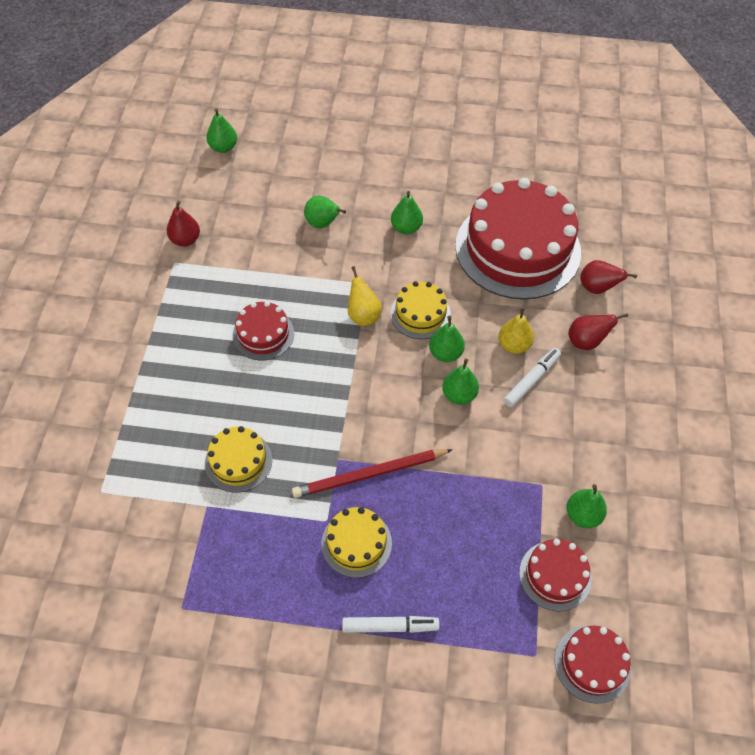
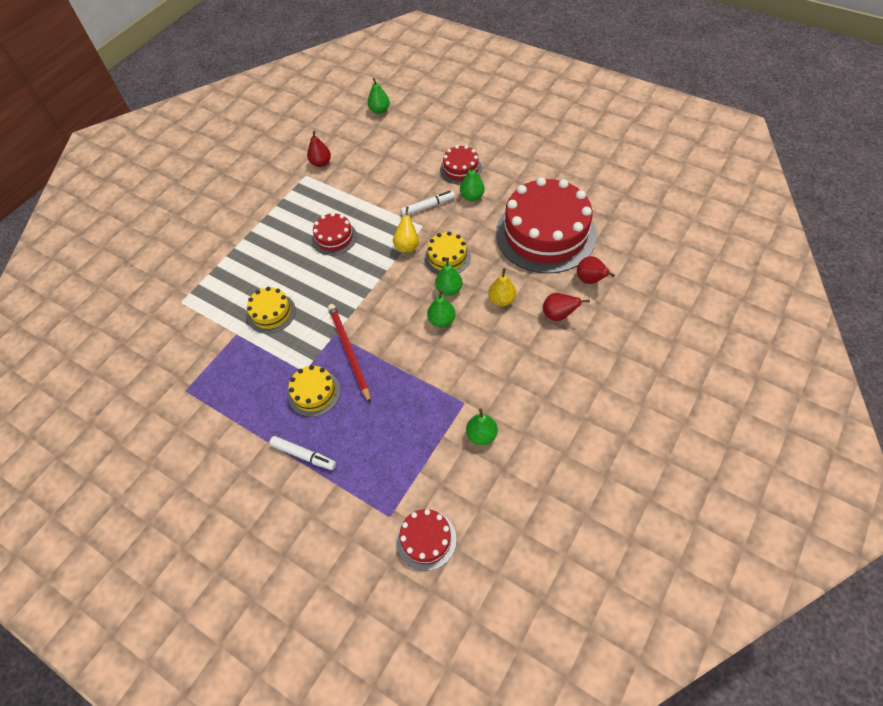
camera: 30 degrees right, 0 degrees up
(323, 224) = (416, 177): green pear -> none
(369, 474) = (349, 352): red pencil -> red pencil turned 60 degrees clockwise
(531, 380) = (500, 328): white marker -> white marker (428, 207)
(555, 575) = (436, 468): red cake -> red cake (461, 169)

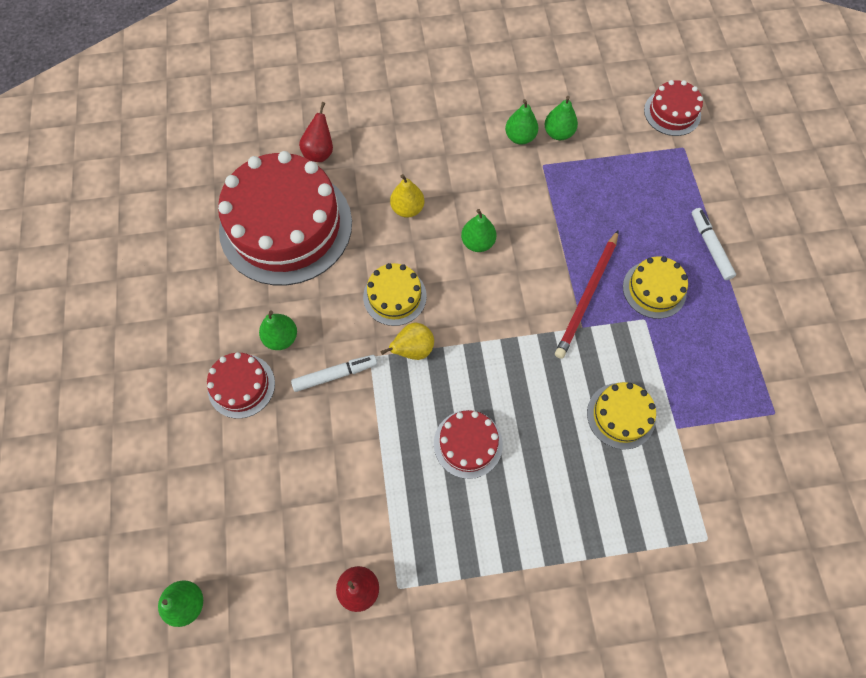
camera: 135 degrees left, 10 degrees up
(428, 207) = (335, 375): white marker -> white marker turned 135 degrees clockwise
(449, 289) = (435, 263): green pear -> green pear (520, 137)
(558, 315) = (385, 153): red pear -> none

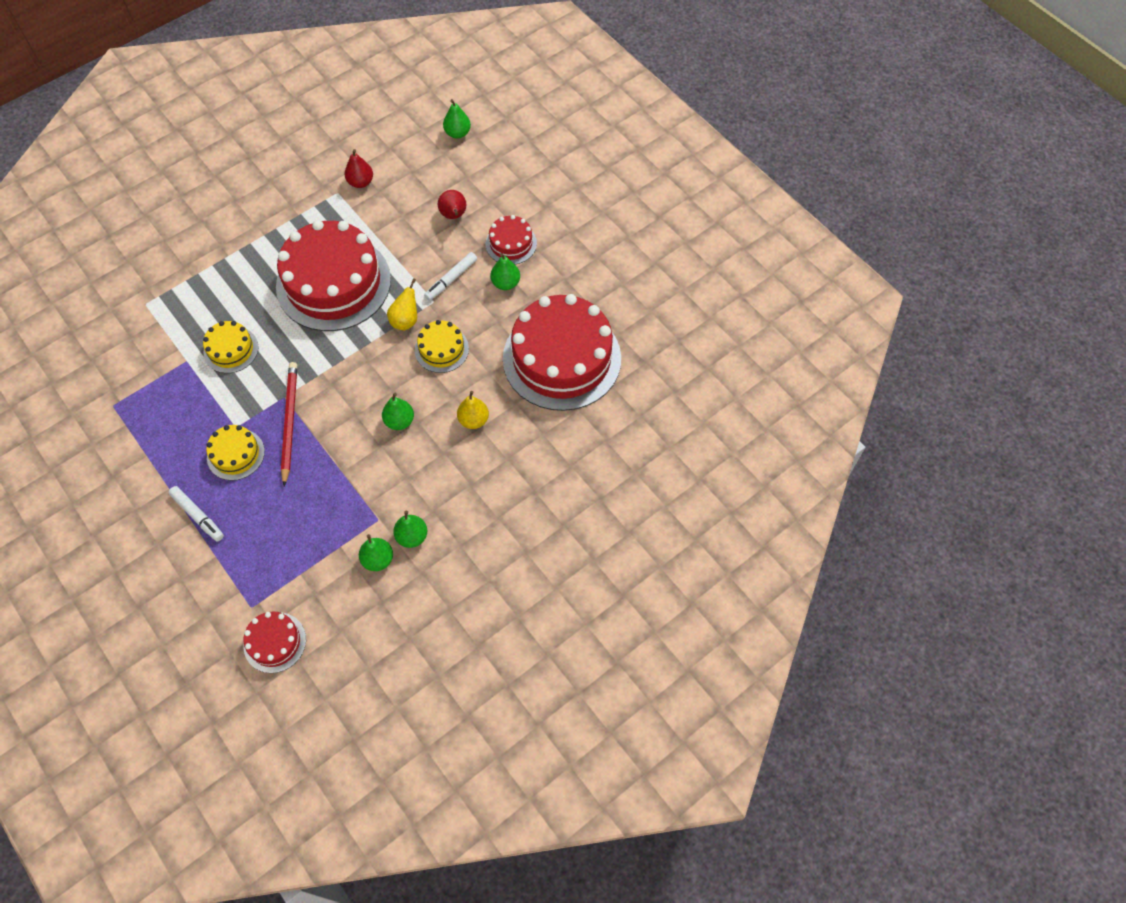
camera: 150 degrees right, 5 degrees down
(319, 152) = (580, 431): red pear -> red pear (454, 215)
(468, 444) = (333, 283): red cake -> red cake, size x2.18

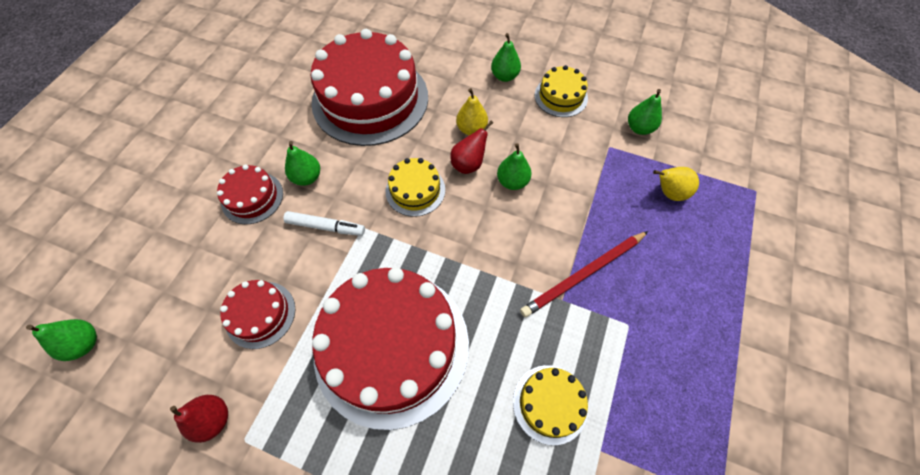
camera: 120 degrees left, 0 degrees up
(197, 516) = (736, 291): white marker -> none
(235, 454) = (654, 302): yellow cake -> yellow cake (561, 96)
(274, 642) = (760, 157): red cake -> red cake (260, 314)
(405, 320) = (400, 240): yellow pear -> yellow pear (668, 193)
(412, 536) = (602, 117): green pear -> green pear (504, 76)
(454, 215) = (232, 272): red pear -> red pear (468, 164)

